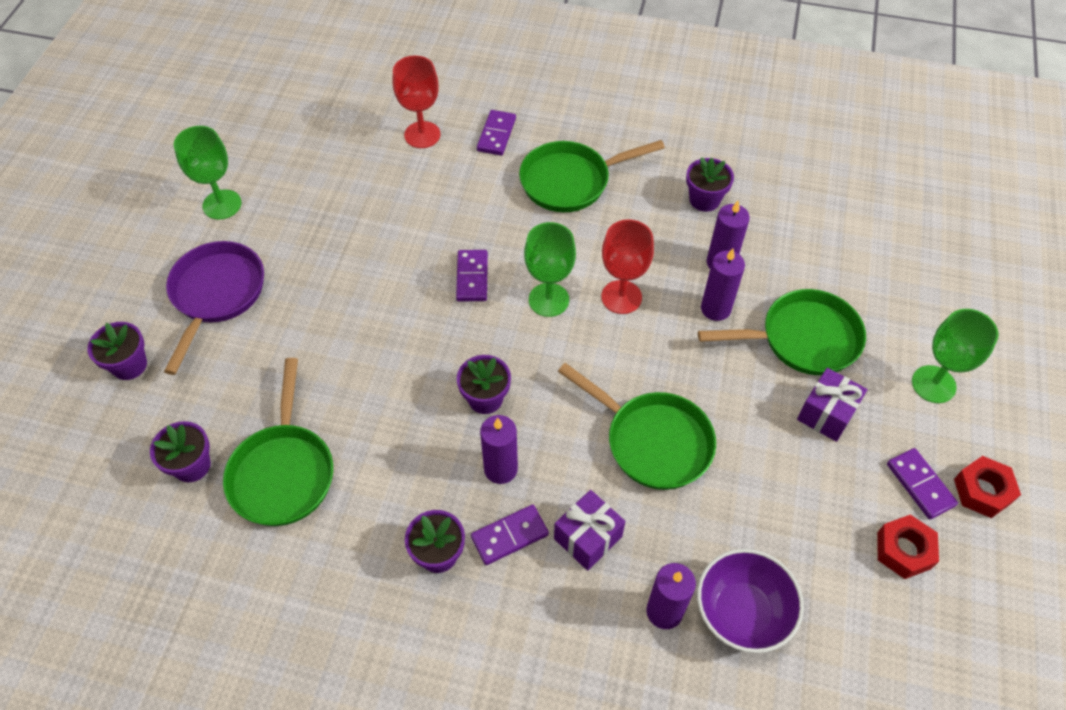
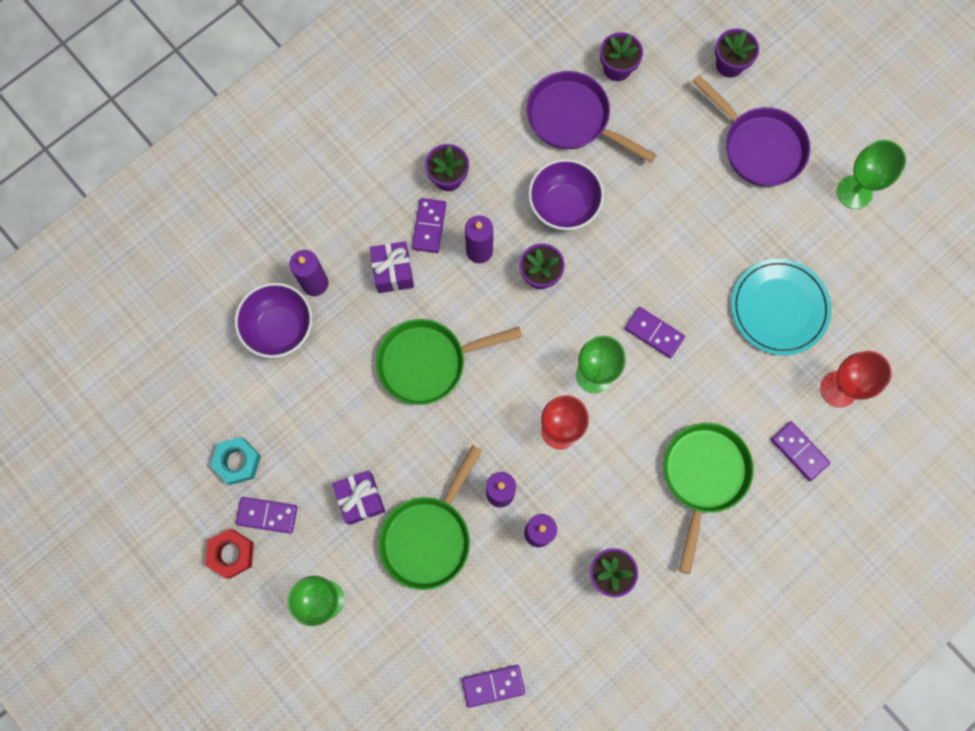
camera: 125 degrees right, 20 degrees up
(283, 472) = (573, 119): green pan -> purple pan
(378, 203) = (779, 308): none -> turquoise plate
(394, 422) = (563, 205): none -> purple bowl
(863, 225) = (493, 685): none -> purple domino
(903, 550) = (238, 462): red nut -> turquoise nut

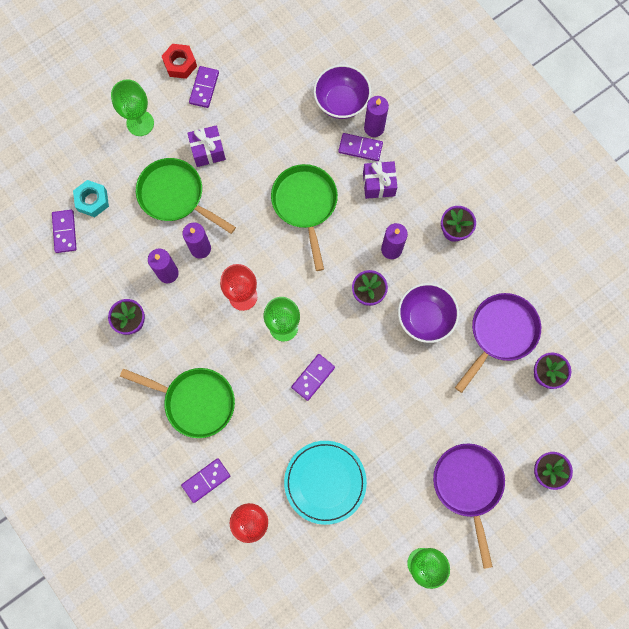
camera: 95 degrees right, 0 degrees up
(238, 462) = (244, 70): turquoise nut -> turquoise nut (92, 200)
(429, 226) = (414, 213): purple domino -> purple domino (360, 148)
(759, 147) = (468, 486): purple pan -> purple pan turned 120 degrees clockwise

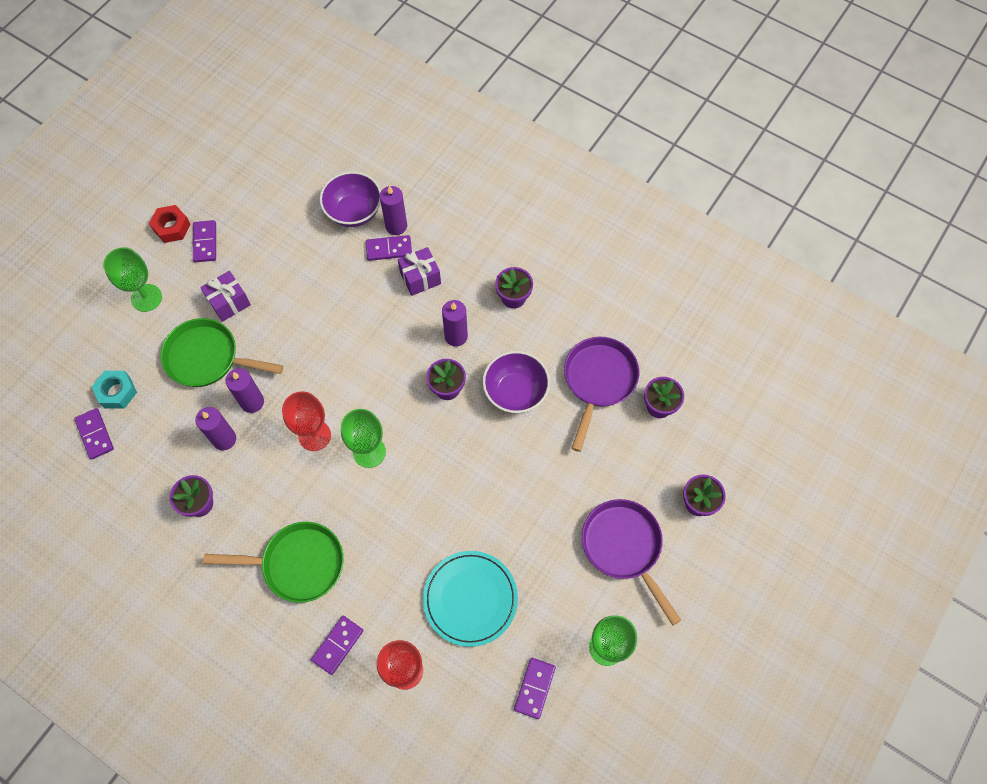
camera: 20 degrees left, 10 degrees down
(305, 204) = (350, 322): green pan -> none
(313, 377) = (418, 493): purple domino -> purple domino (534, 688)

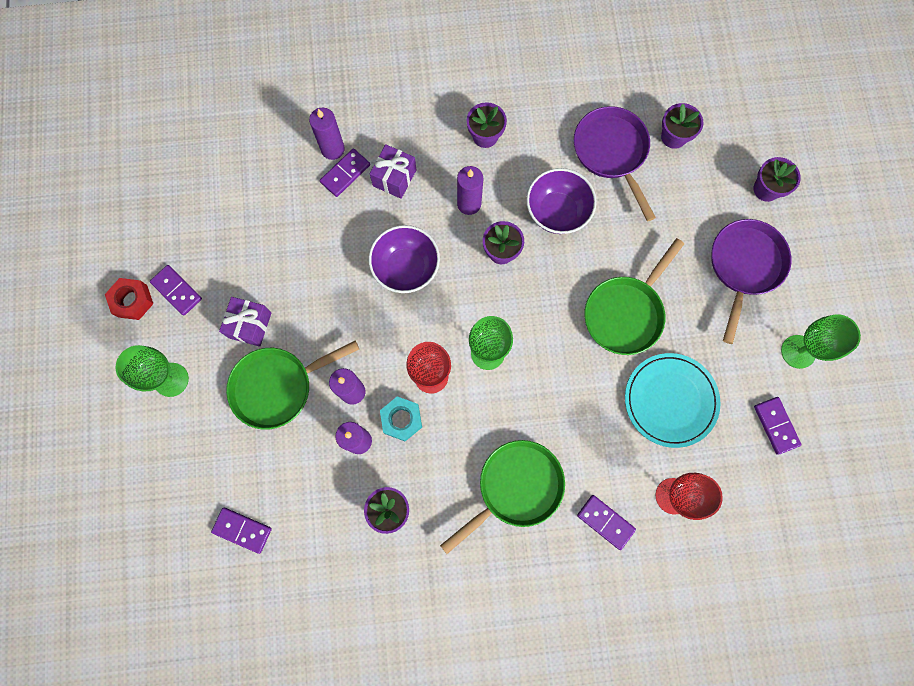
camera: 40 degrees left, 10 degrees up
(117, 392) = (226, 479): turquoise nut -> turquoise nut (401, 420)
(338, 645) = (605, 522): purple domino -> purple domino turned 45 degrees counterclockwise
(354, 212) = (284, 164): purple bowl -> purple bowl (406, 268)
(497, 506) = (625, 313): none -> green pan
(624, 547) = (744, 266): purple pan -> purple pan turned 90 degrees clockwise

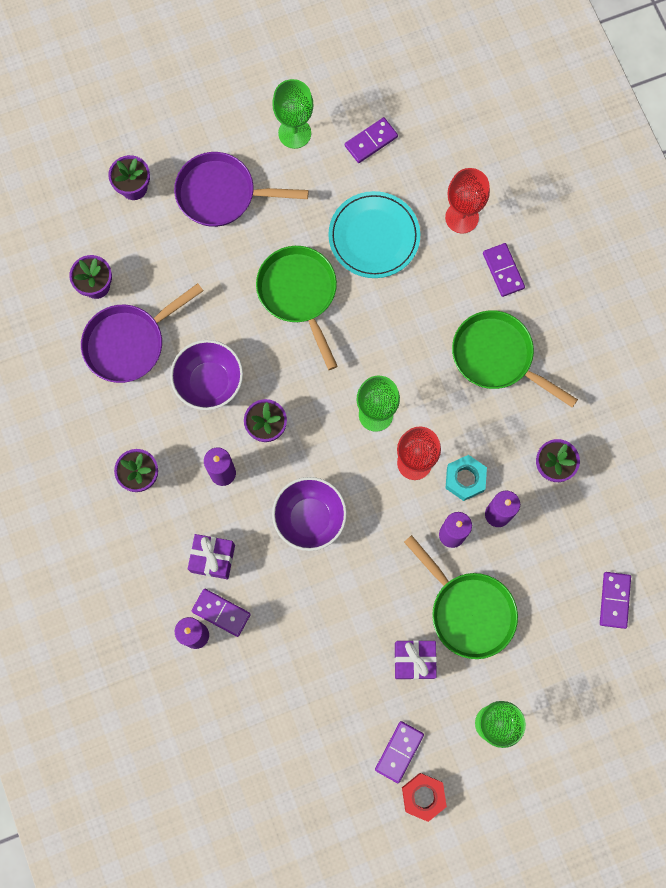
camera: 105 degrees left, 0 degrees up
(605, 522) = (503, 271): purple domino -> purple domino turned 45 degrees counterclockwise
(625, 313) = (299, 294): green pan -> green pan turned 135 degrees counterclockwise

